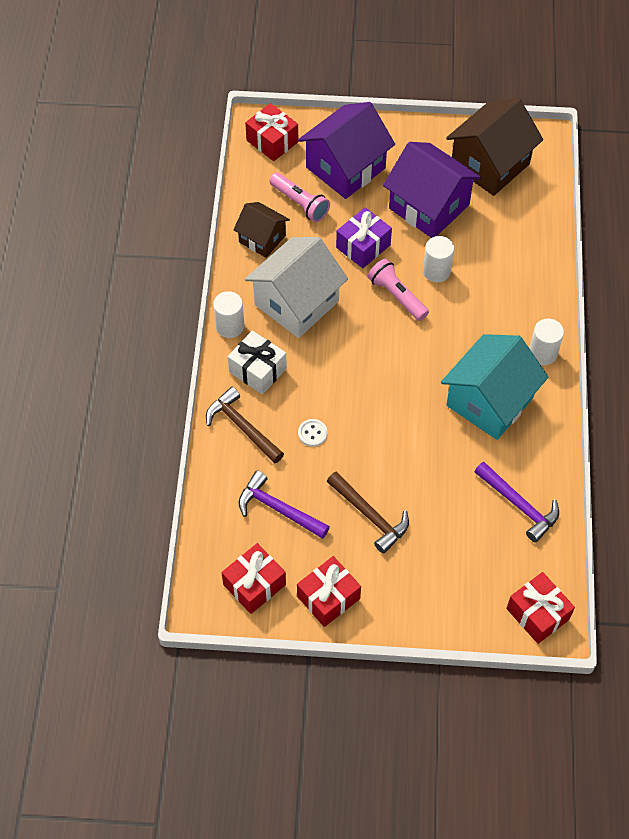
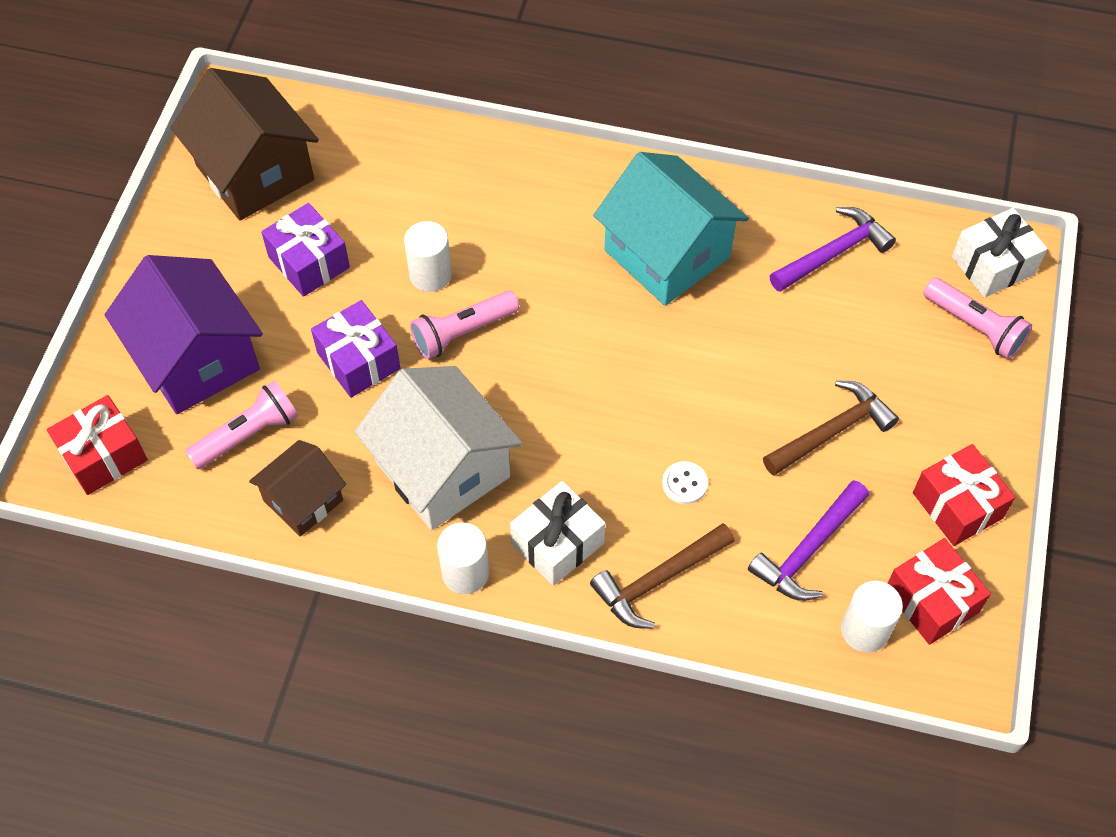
camera: 80 degrees left, 0 degrees up
(429, 206) = (309, 262): purple house -> purple gift
(478, 603) = (974, 327): none -> pink flashlight
(537, 614) = (993, 265): red gift -> white gift
(542, 353) = (600, 178): white cylinder -> white cylinder (864, 630)

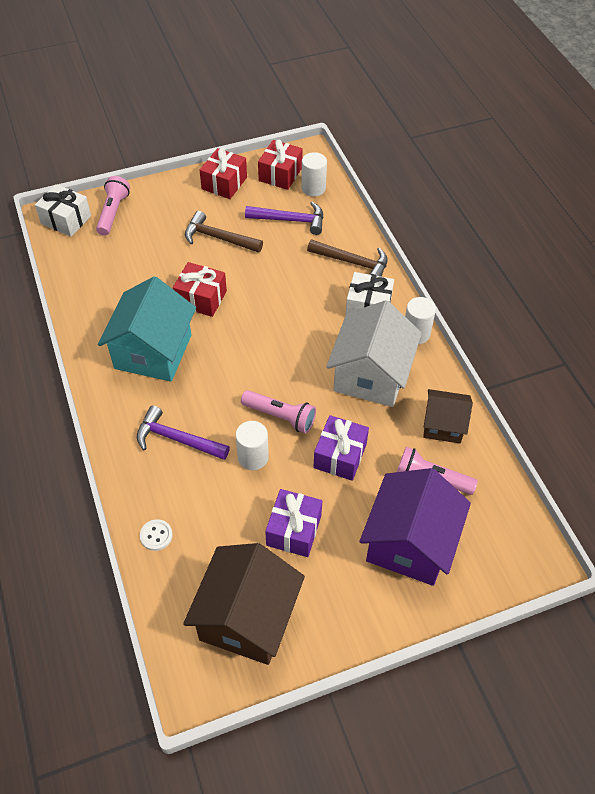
camera: 125 degrees left, 5 degrees down
(103, 456) = (510, 544): red gift -> red gift (201, 298)
(684, 484) = (294, 277): white button -> white button (156, 535)
(833, 253) = (101, 282): purple hammer -> purple hammer (177, 439)

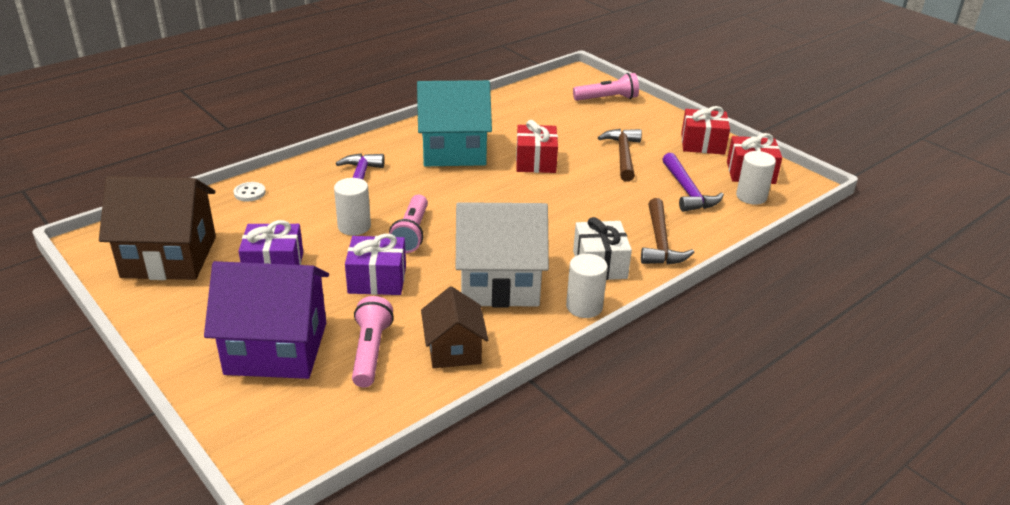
camera: 70 degrees right, 20 degrees down
(66, 220) = (579, 81): white gift -> none

